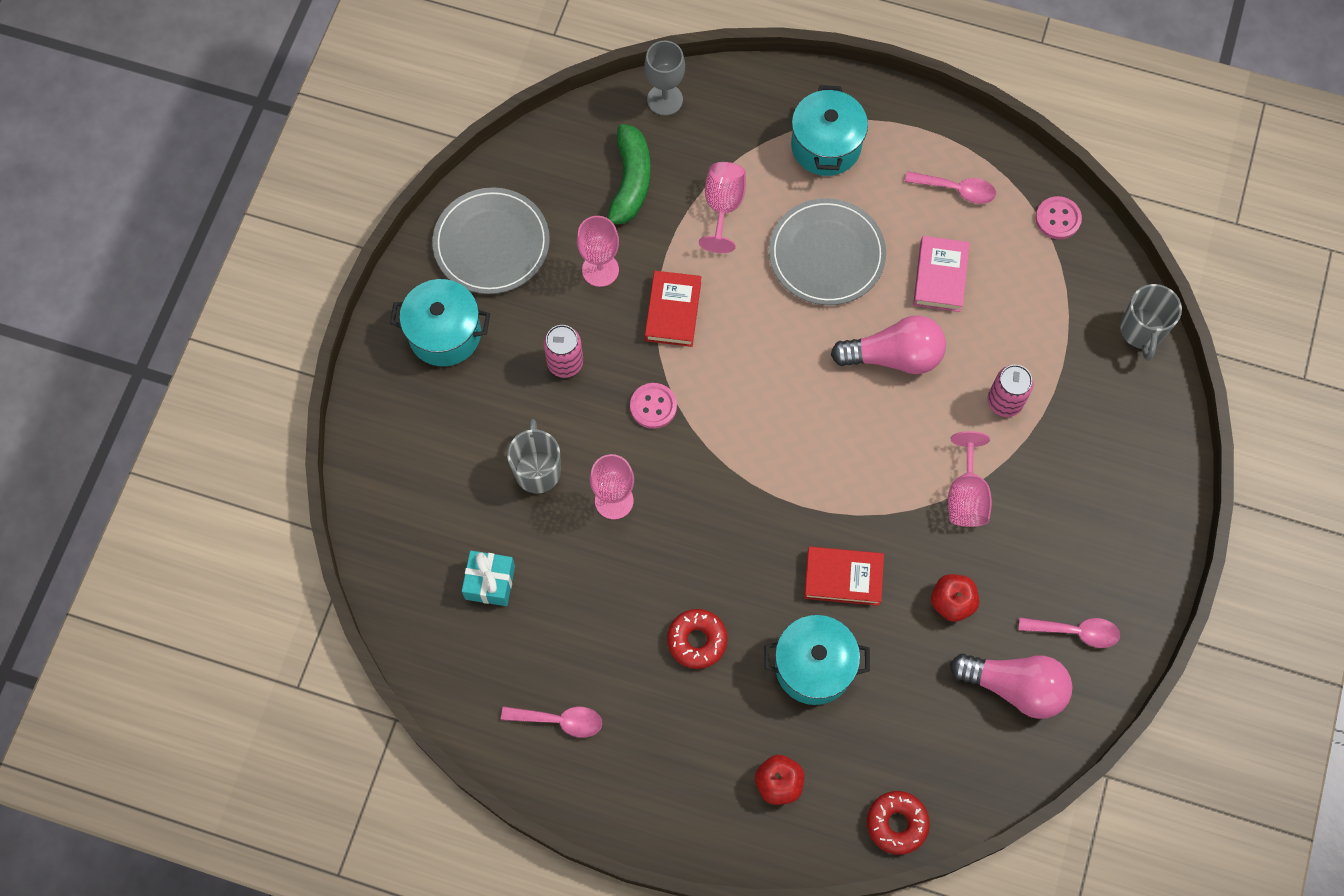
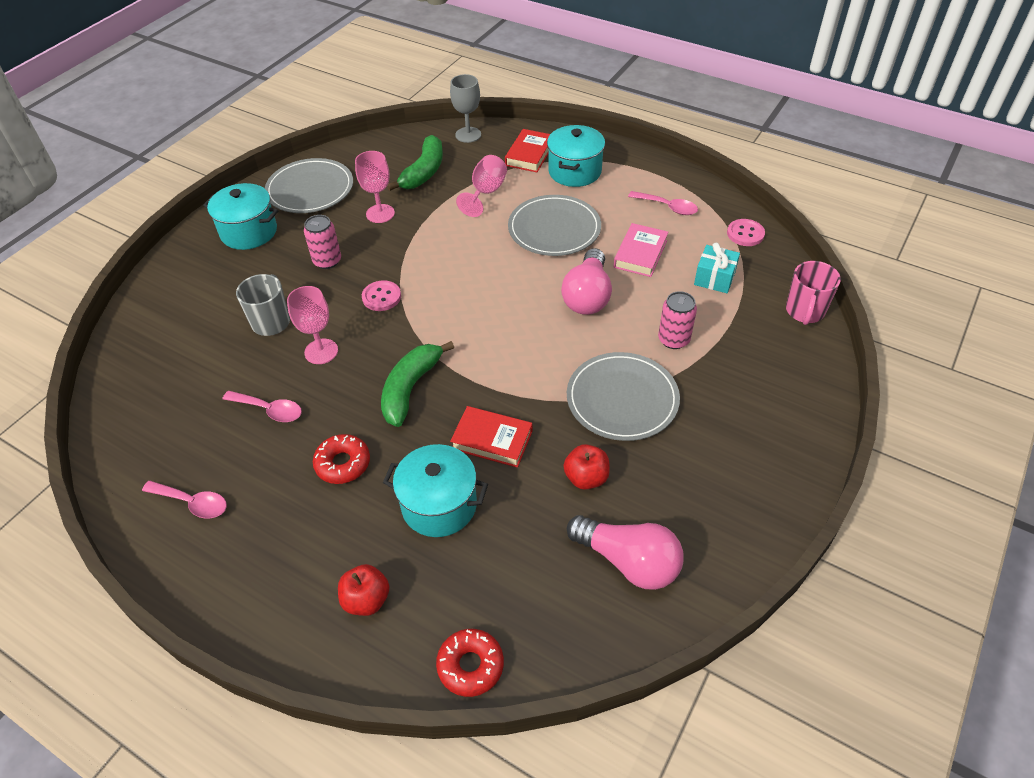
camera: 15 degrees right, 20 degrees down
(490, 582) = (193, 389): turquoise gift -> turquoise gift (714, 278)
(673, 311) = (423, 244): red book -> red book (529, 154)
(734, 530) = (410, 388): none -> green banana
(894, 356) = (587, 296): pink light bulb -> pink light bulb turned 90 degrees clockwise
(966, 495) = (622, 399): pink goblet -> grey plate
(1075, 632) = (700, 525): pink spoon -> pink spoon (269, 410)
(1142, 331) = (804, 312): grey mug -> pink mug

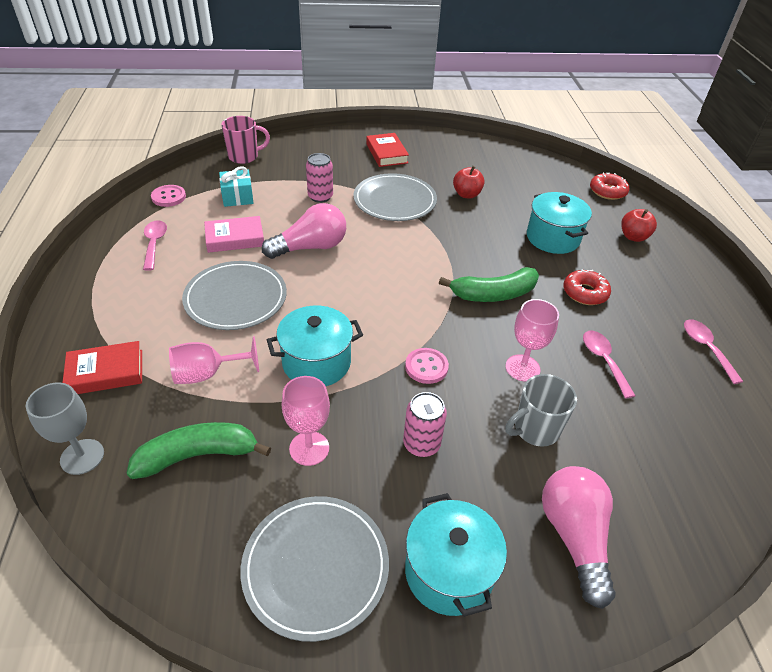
camera: 130 degrees left, 5 degrees down
(492, 440) = (486, 238): red book -> red book (386, 153)
(574, 171) = (124, 322): turquoise pot -> turquoise pot (316, 362)
(628, 561) = (496, 167): pink light bulb -> pink light bulb (574, 537)

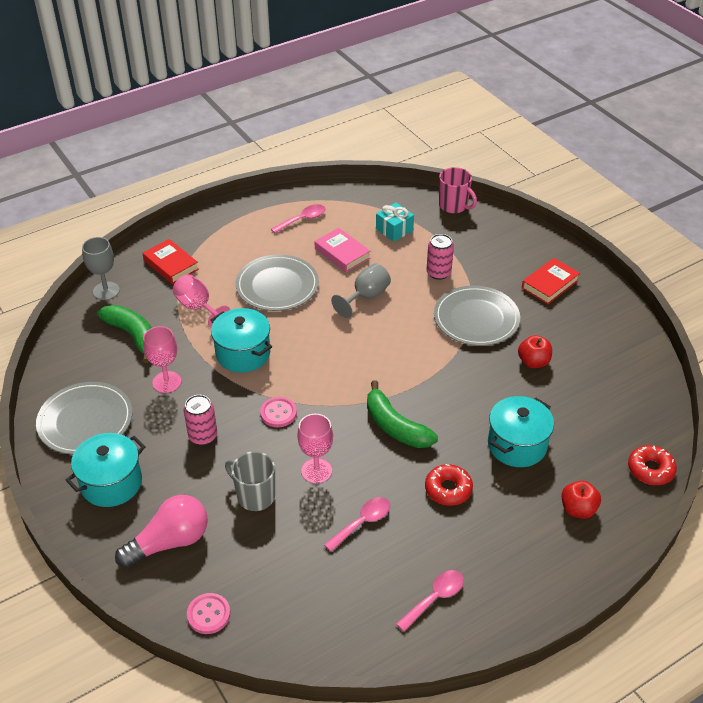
camera: 65 degrees right, 0 degrees up
(168, 197) = (361, 197): pink button -> pink button (208, 614)
(311, 247) = (366, 297): pink light bulb -> grey goblet

